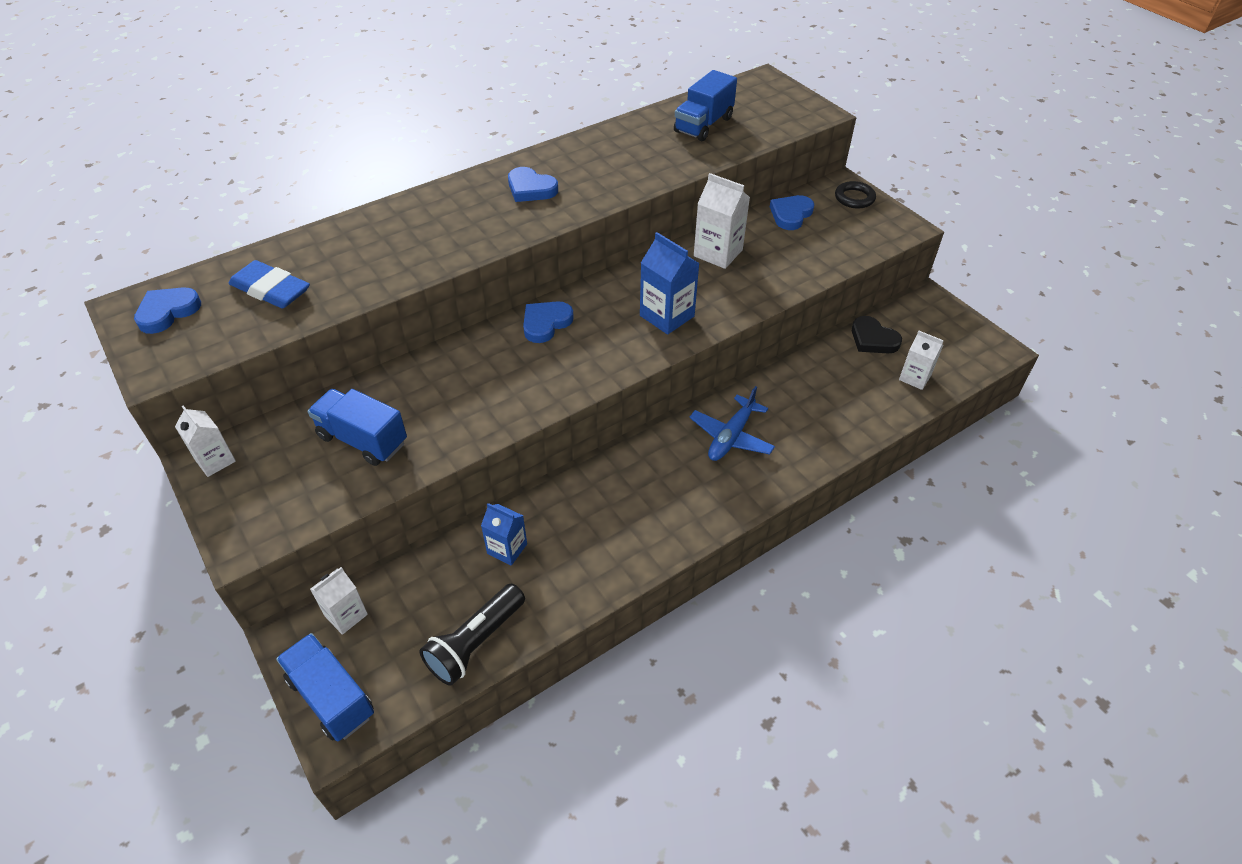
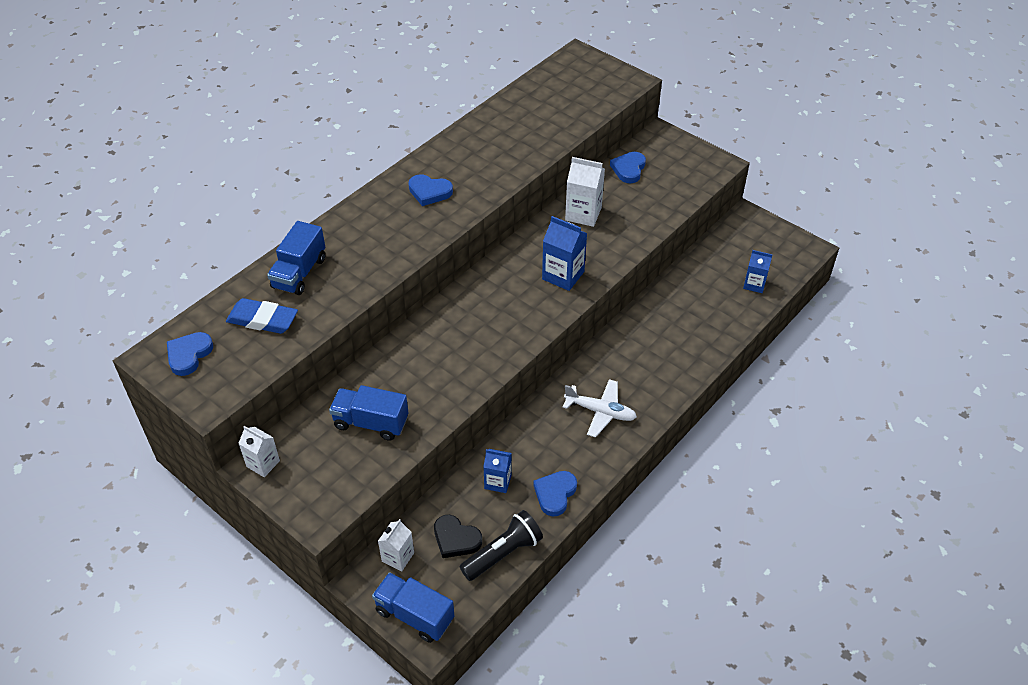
camera: 15 degrees left, 0 degrees up
(476, 643) = (503, 553): black flashlight -> black flashlight turned 150 degrees counterclockwise
(546, 323) = (471, 300): blue heart -> blue heart (555, 494)
(668, 491) = (600, 412): none -> white plane
(703, 125) = (544, 108): blue truck -> blue truck (299, 273)
(731, 437) = (633, 360): blue plane -> none
(854, 198) = (673, 145): black ring -> none
(873, 339) = (715, 259): black heart -> black heart (456, 539)
(915, 377) = (754, 284): white carton -> blue carton

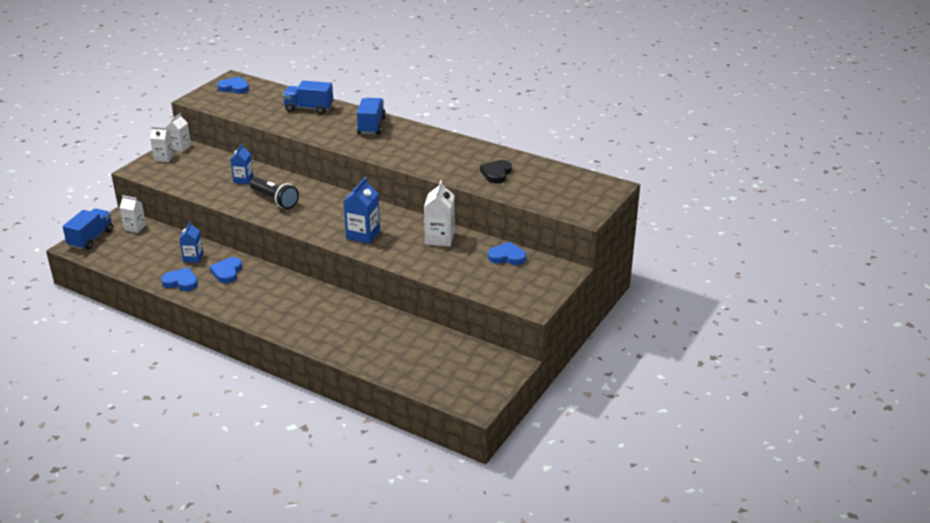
camera: 80 degrees right, 15 degrees down
(262, 319) = (265, 104): blue eraser -> none
(291, 484) = (164, 158): none -> white carton
(371, 423) = (212, 176): blue truck -> blue truck (371, 126)
(429, 192) = (402, 141): blue heart -> blue heart (227, 272)
(456, 539) = (146, 246): black heart -> black heart (496, 174)
(503, 553) = (133, 265): black flashlight -> black flashlight (275, 200)
(600, 412) = (258, 296): white plane -> none
(754, 284) = (417, 371): blue carton -> blue carton (243, 179)

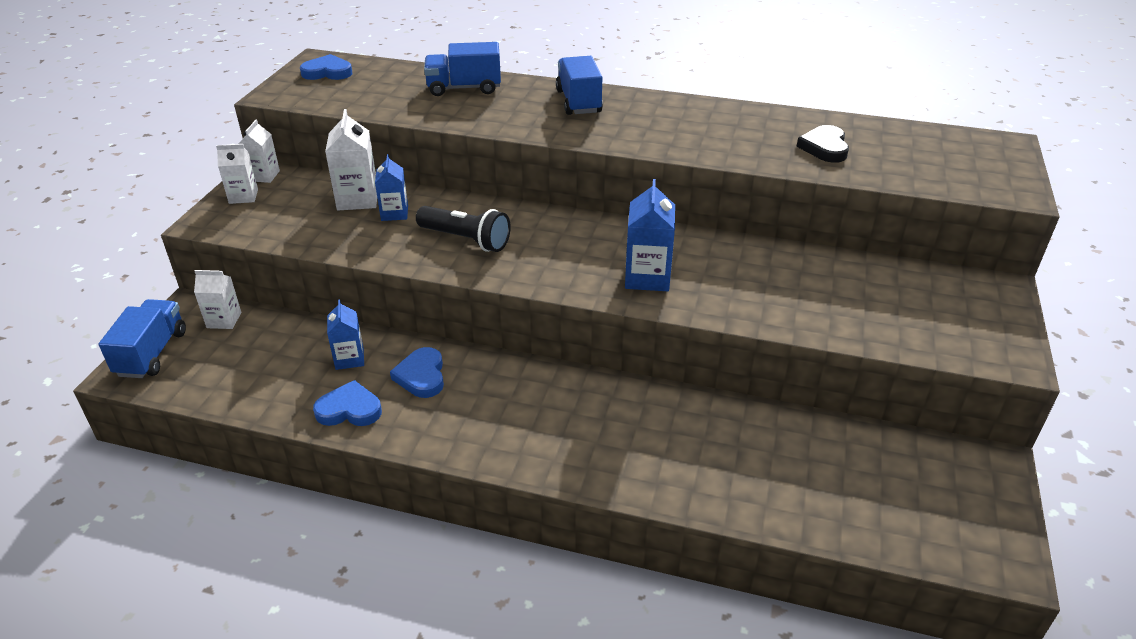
camera: 15 degrees left, 5 degrees up
(439, 238) = (770, 264): white carton -> white carton (357, 199)
(507, 257) = (896, 278): blue heart -> none

